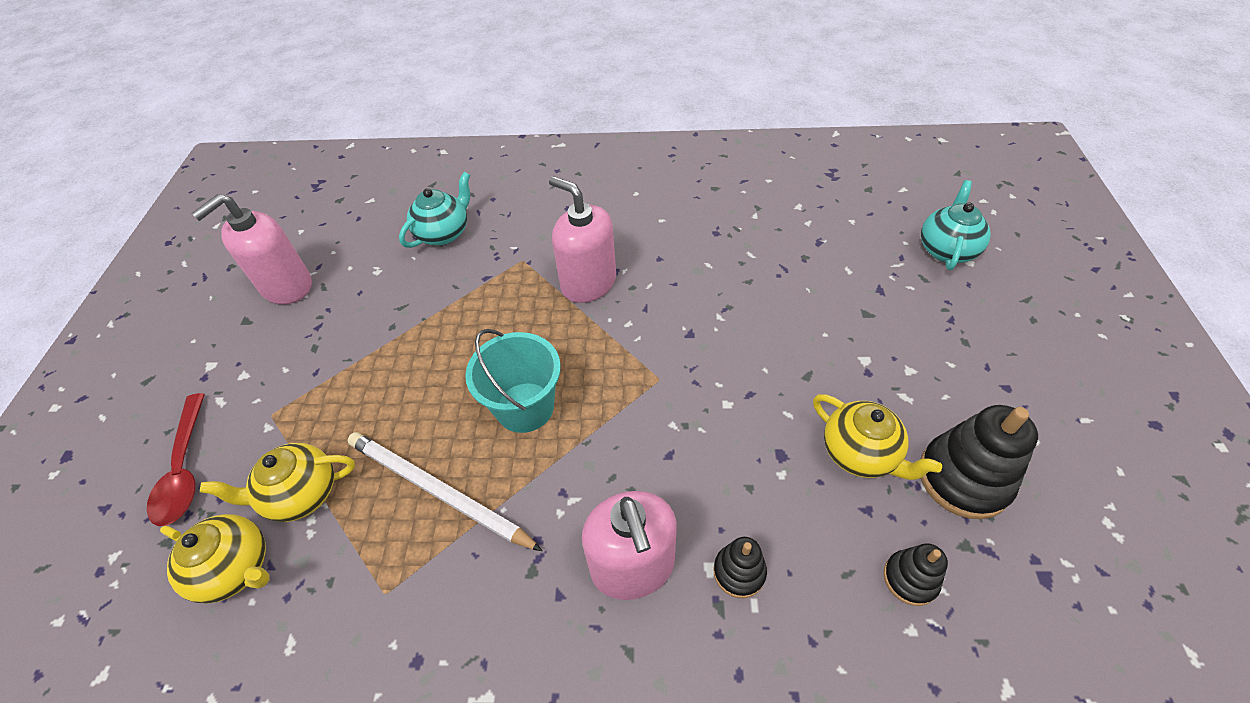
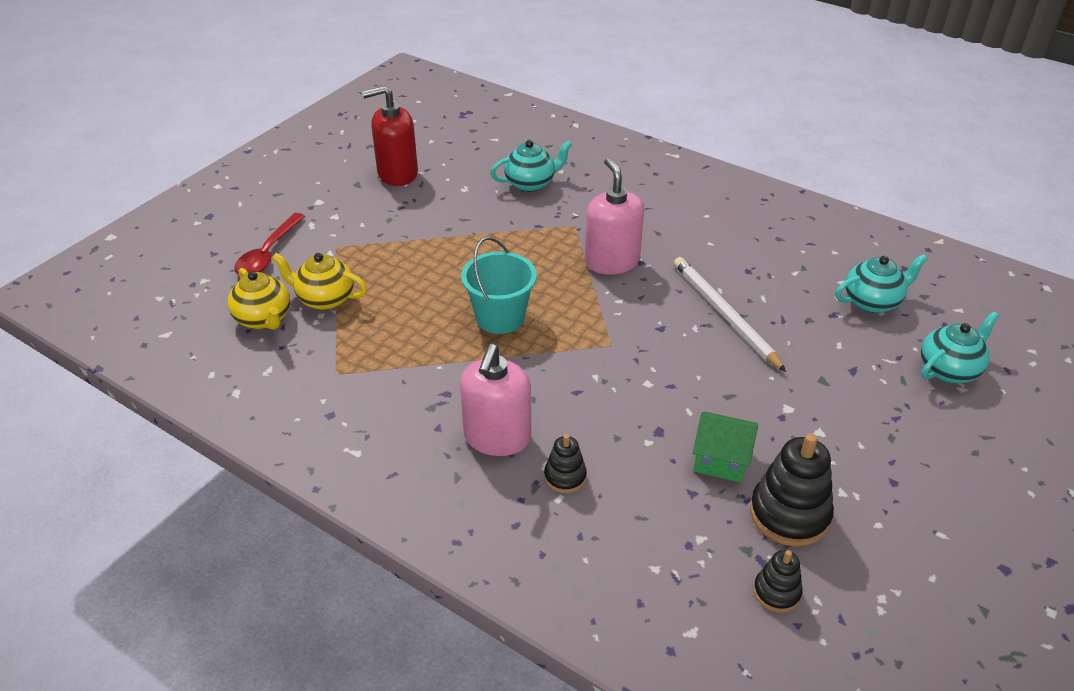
camera: 30 degrees right, 10 degrees down
(286, 286) = (397, 173): pink soap dispenser -> red soap dispenser
(438, 491) = (406, 337): white pencil -> white pencil (724, 314)
(837, 214) = (872, 302): none -> turquoise teapot
(860, 453) = (721, 460): yellow teapot -> green house
(910, 579) = (683, 543): black stacking toy -> black stacking toy (776, 592)

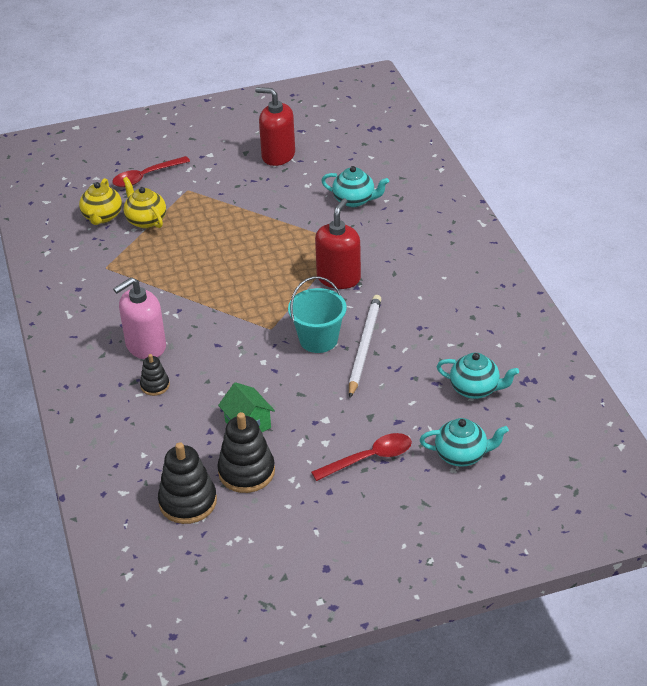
camera: 40 degrees right, 0 degrees up
(500, 317) = (228, 280): turquoise bucket -> turquoise bucket (318, 339)
(612, 261) = (338, 278): pink soap dispenser -> red soap dispenser
(776, 592) = (188, 502): black stacking toy -> black stacking toy, size x1.82
(880, 423) = (369, 458): none -> red spoon

